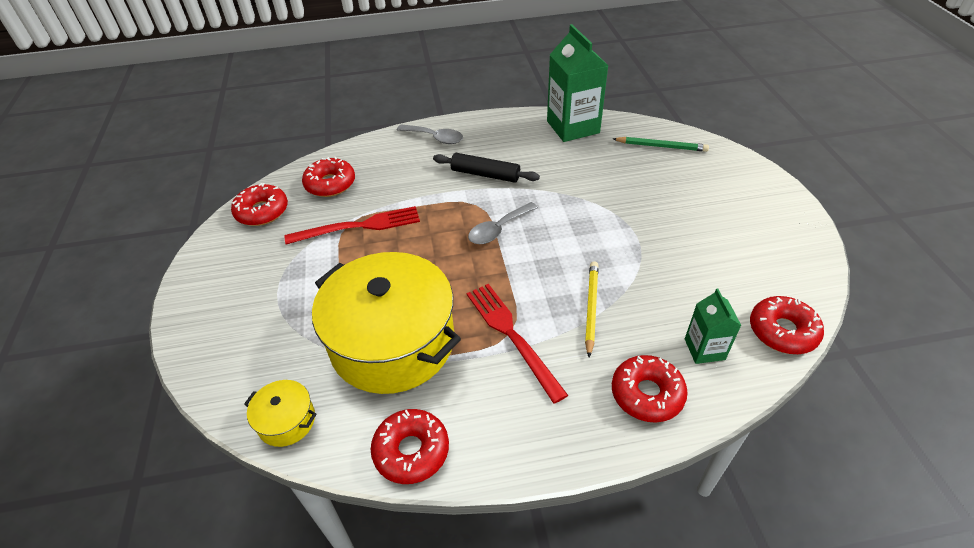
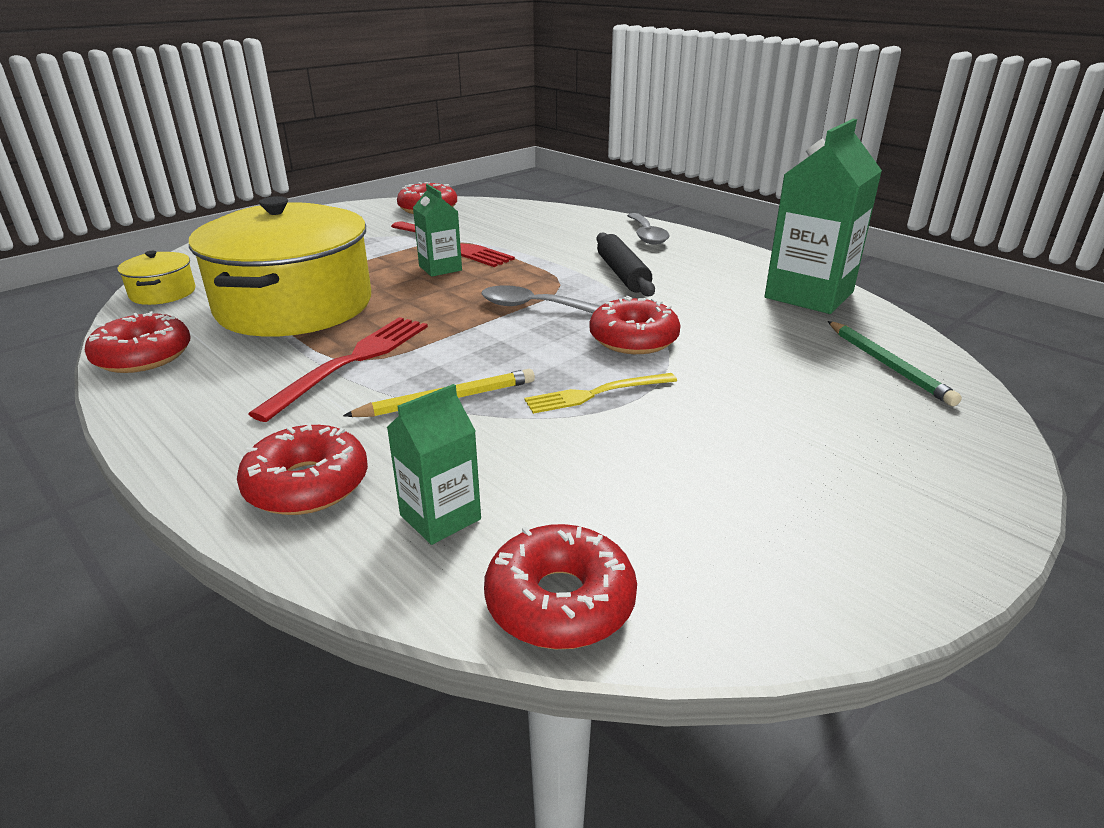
camera: 55 degrees right, 15 degrees down
(330, 184) = (501, 218): red donut -> red donut (633, 339)
(396, 247) = (440, 268): none -> green carton
(623, 249) = (597, 393): none -> yellow fork

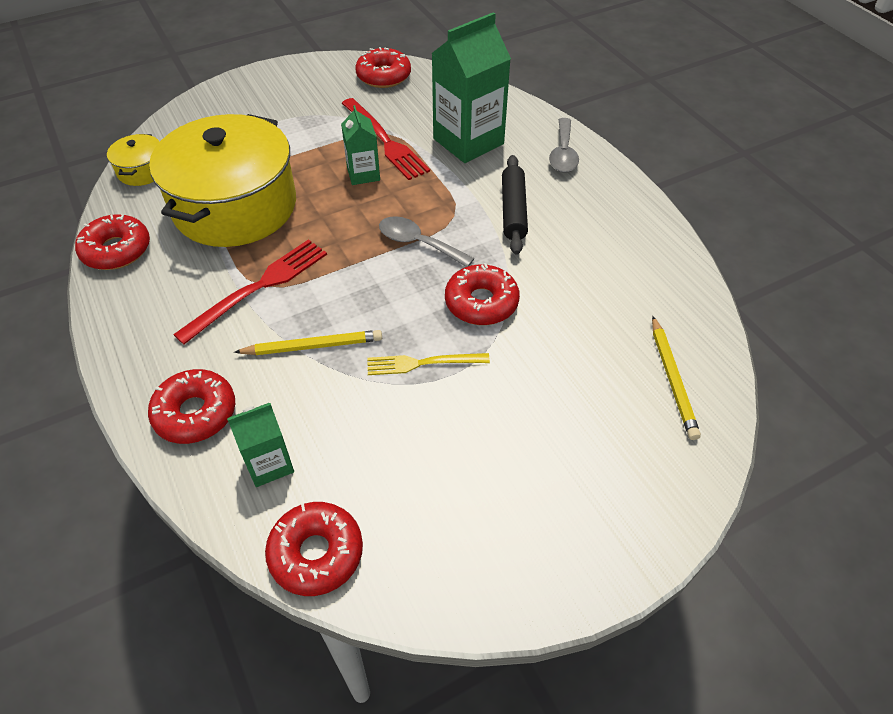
camera: 15 degrees right, 20 degrees up
(809, 295) = (662, 272): green carton -> green carton (468, 141)
(888, 365) = (672, 379): green pencil -> yellow pencil

